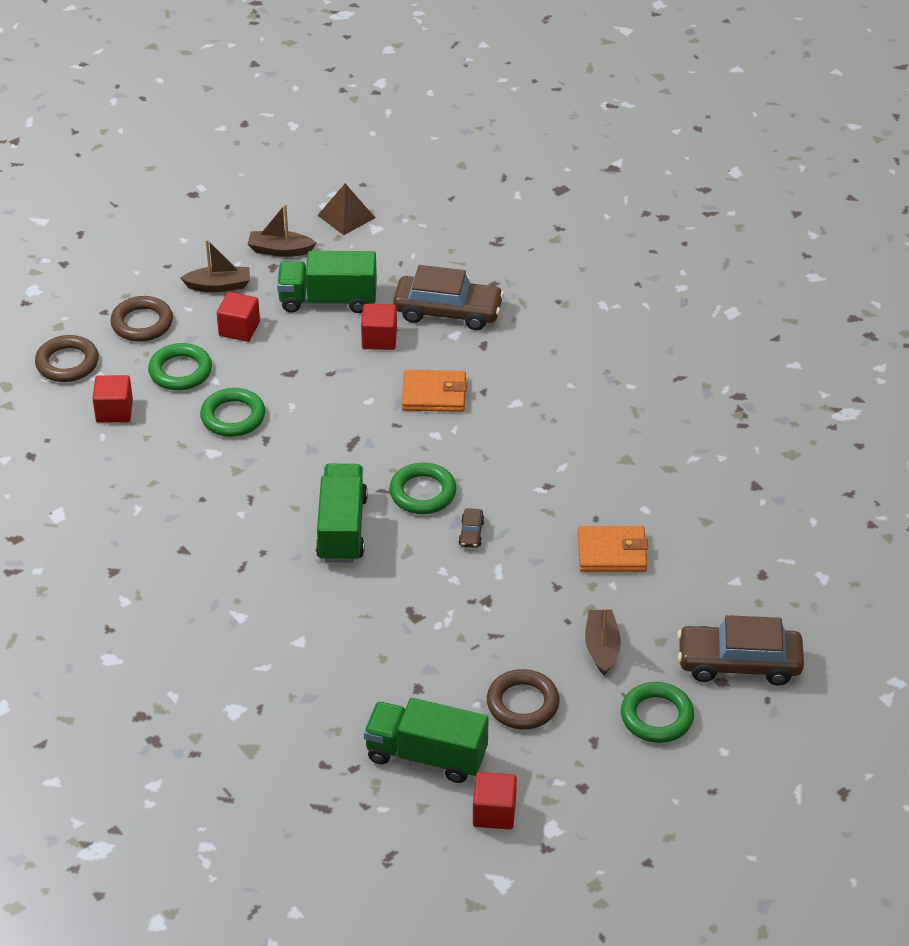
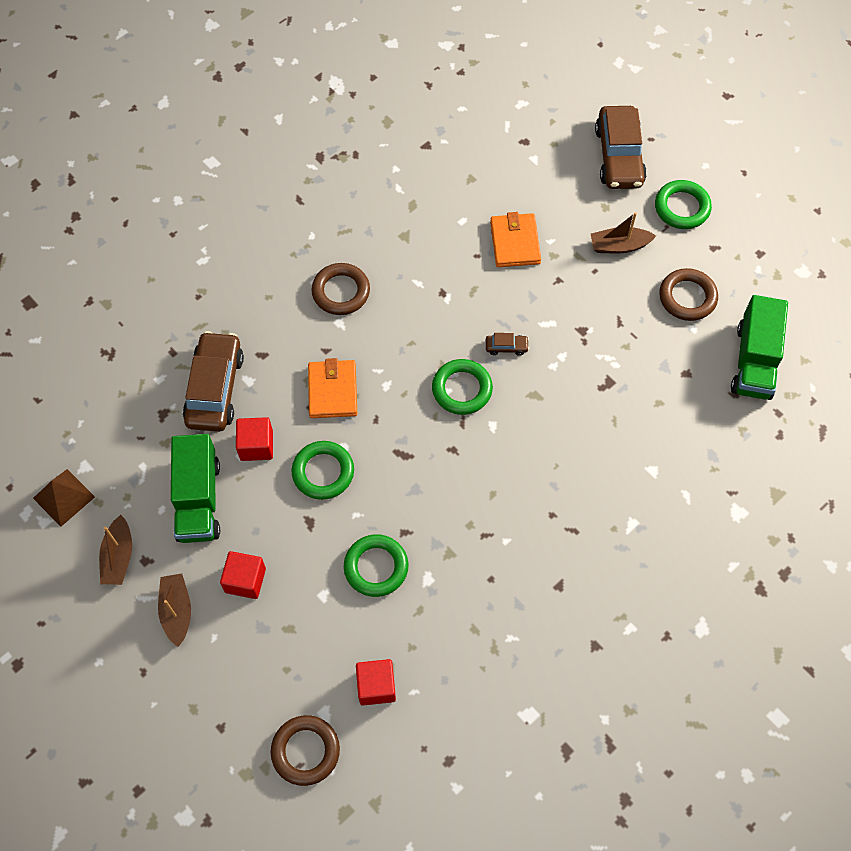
camera: 95 degrees left, 20 degrees up
(142, 323) = (239, 682): brown ring -> brown ring (341, 292)
(180, 371) = (312, 629): green ring -> green ring (323, 472)
(342, 529) = (514, 451): green truck -> none
(494, 812) = (798, 310): red cube -> none

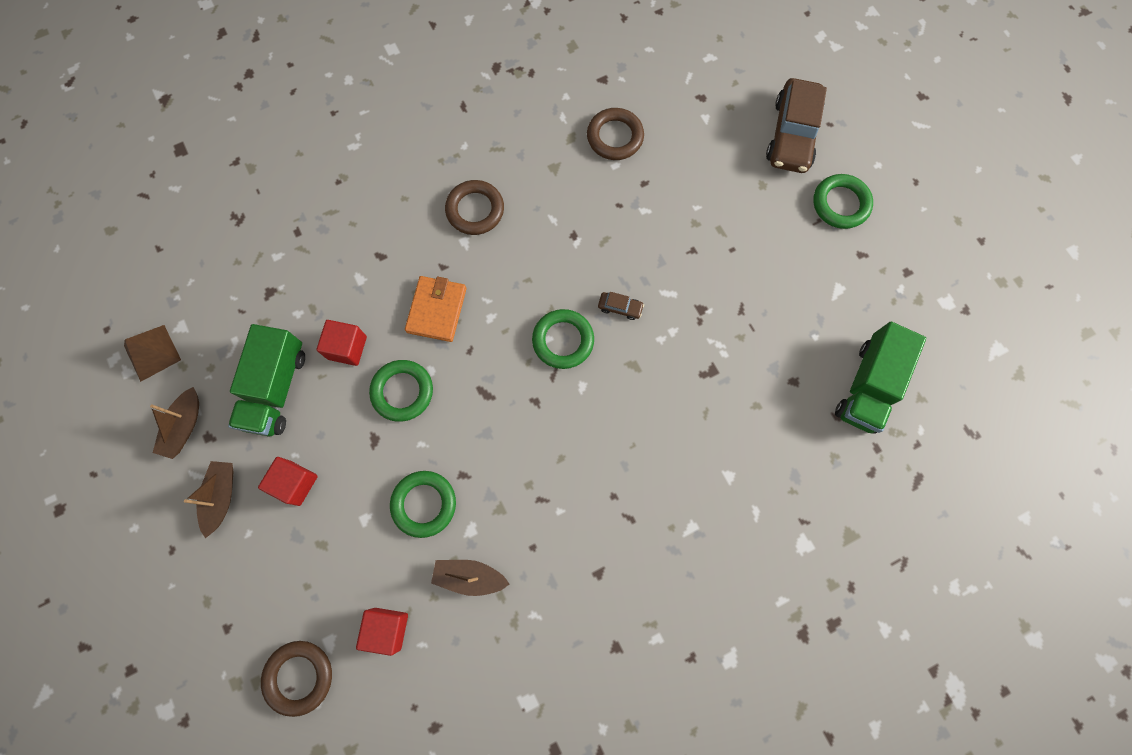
camera: 15 degrees right, 10 degrees up
(215, 388) = (325, 279): brown car -> none
(515, 242) = (661, 200): orange wallet -> none
(619, 246) = (764, 229): brown boat -> brown boat (470, 576)
(687, 297) = (818, 300): brown ring -> brown ring (615, 137)

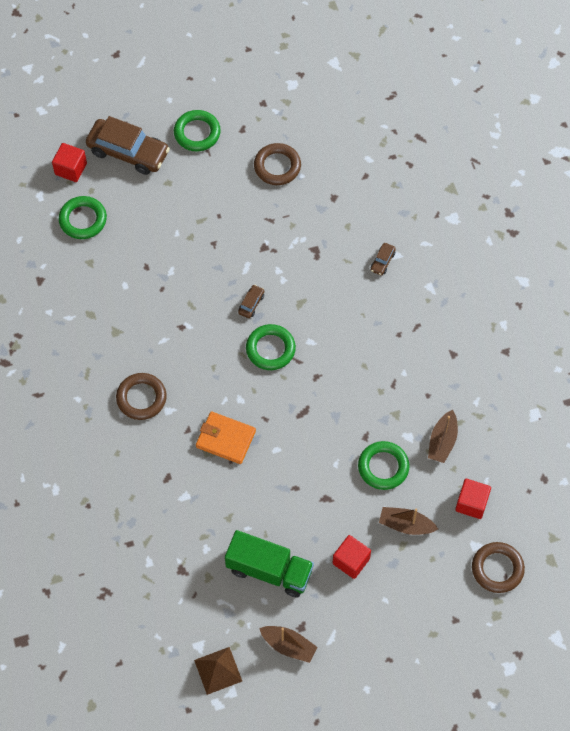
camera: 80 degrees left, 10 degrees down
(221, 497) = (353, 618): brown boat -> brown boat (406, 525)
(347, 348) = (244, 511): red cube -> red cube (71, 169)
(402, 392) = (290, 473): green ring -> green ring (83, 220)
(615, 137) = (98, 281): brown ring -> brown ring (277, 166)
(715, 459) = (382, 261): none -> brown car
(867, 386) = (346, 151): green truck -> none

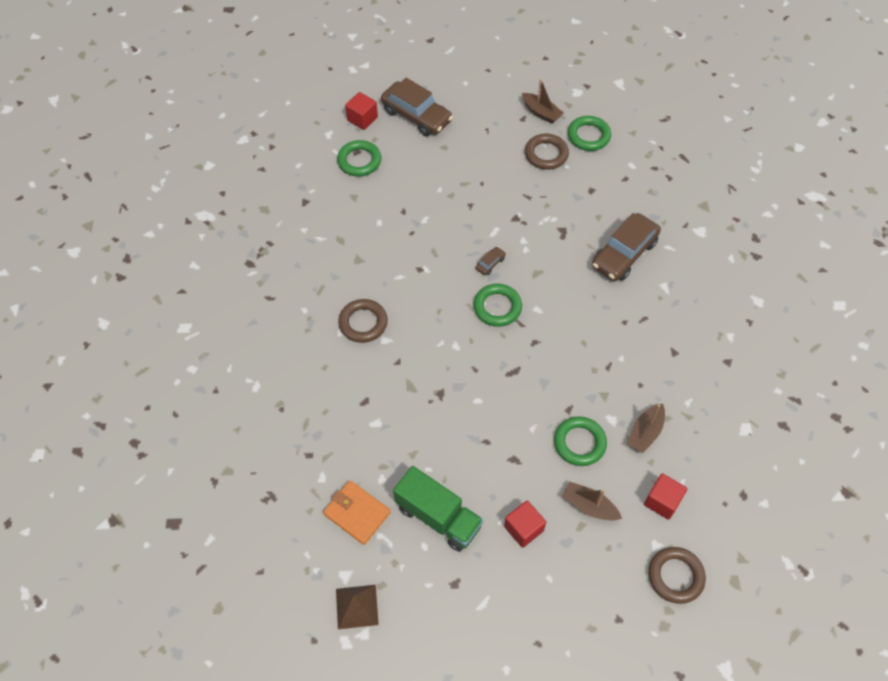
camera: 15 degrees right, 5 degrees down
(197, 133) = (482, 113): green ring -> green ring (588, 136)
(225, 439) = (431, 379): orange wallet -> orange wallet (357, 513)
(288, 646) = (436, 600): brown boat -> brown boat (541, 113)
(382, 261) = (624, 254): brown car -> brown car, size x2.39

